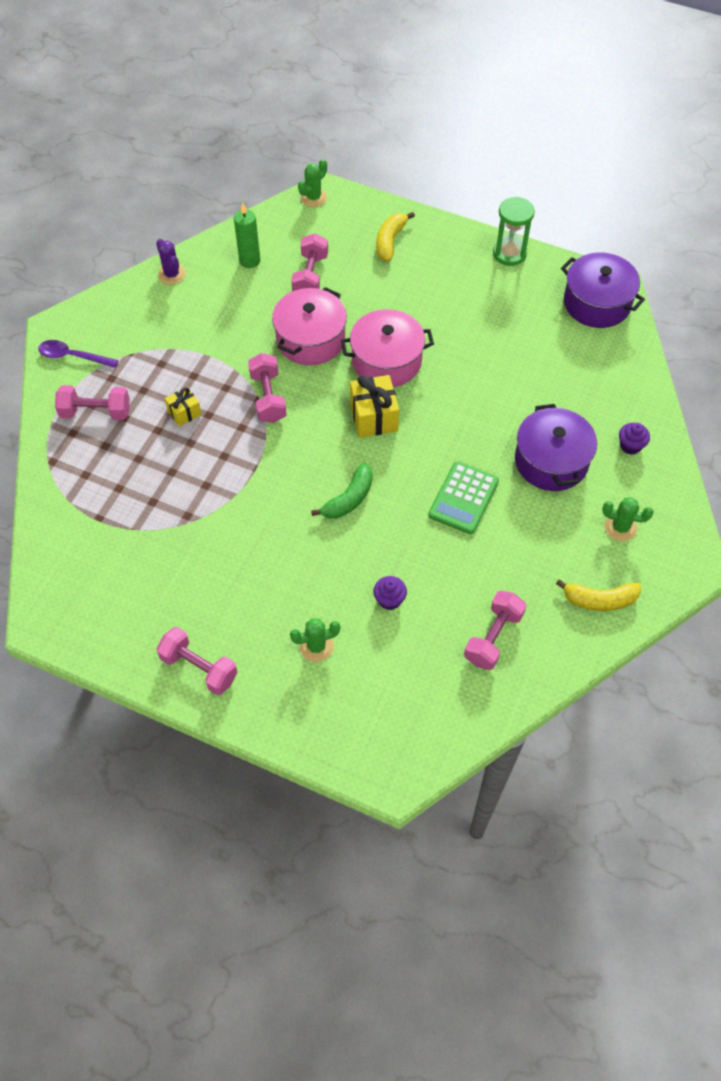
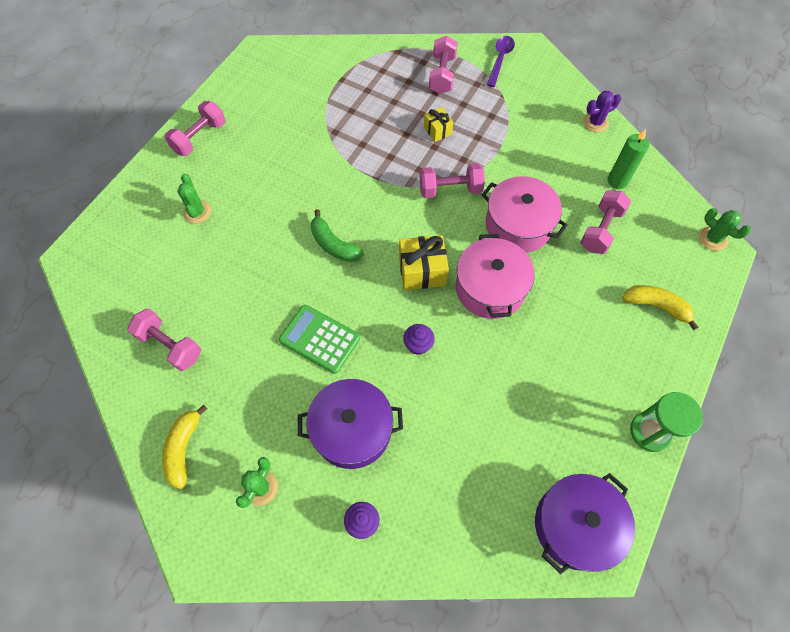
camera: 95 degrees right, 5 degrees up
(310, 276) = (600, 230): pink dumbbell -> pink dumbbell turned 75 degrees counterclockwise
(389, 599) = (226, 267): purple cupcake -> purple cupcake (418, 345)

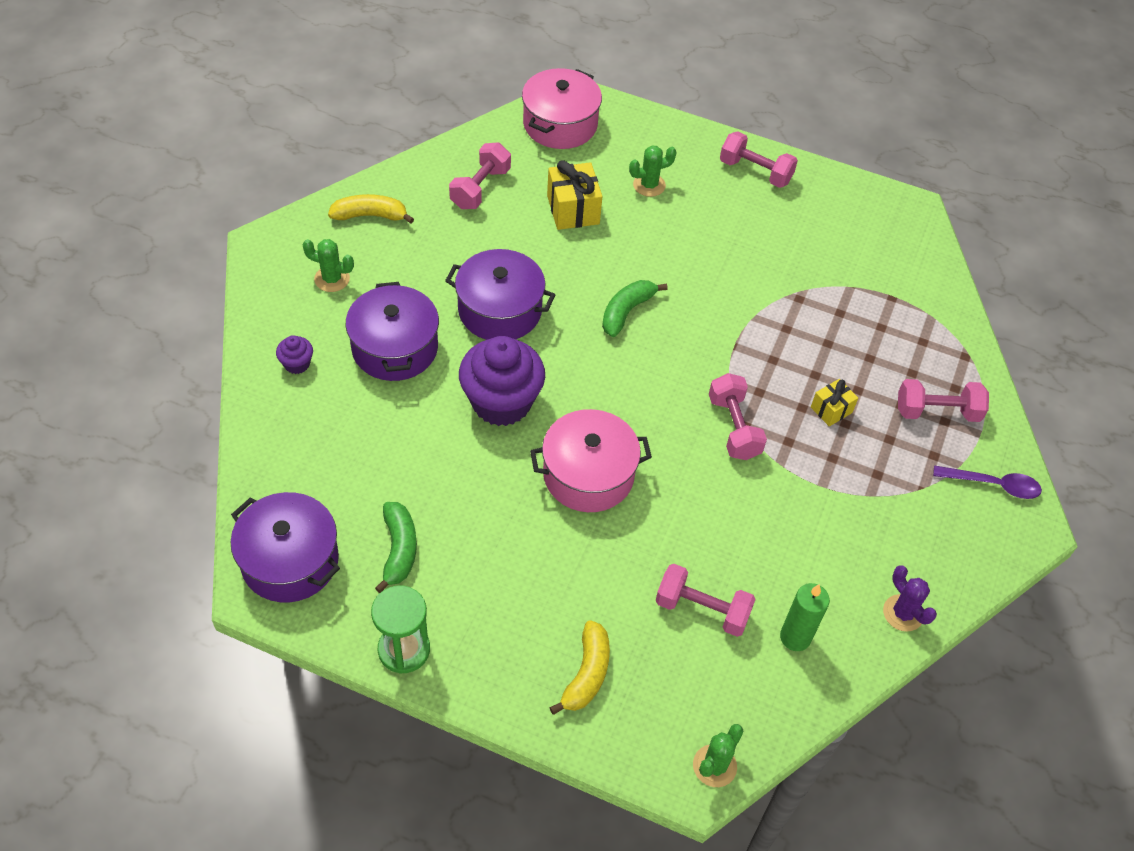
camera: 80 degrees right, 10 degrees down
(319, 339) = (500, 310): green calculator -> purple pot
(418, 345) = (501, 402): purple cupcake -> purple cupcake, size x2.29
(422, 271) = (602, 402): yellow gift -> yellow gift (573, 210)
(518, 225) = (690, 507): pink pot -> pink pot (560, 124)
(561, 433) = (399, 549): none -> green banana

